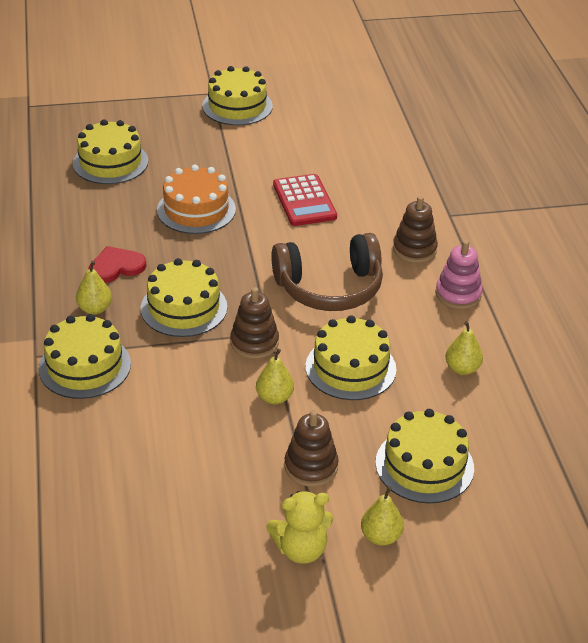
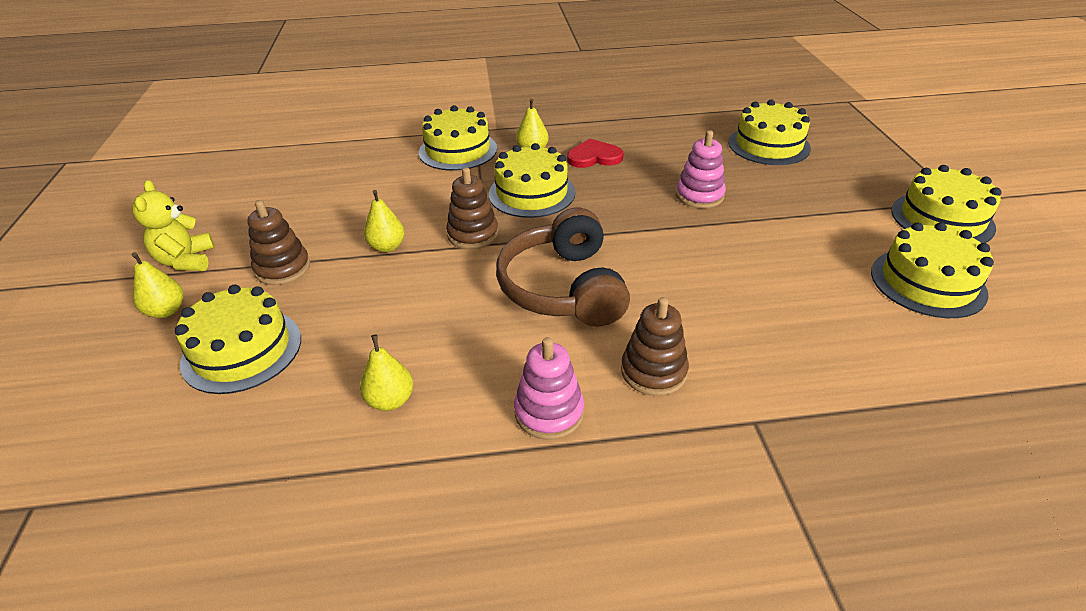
camera: 95 degrees right, 0 degrees up
(116, 267) = (594, 157): red heart -> red heart turned 75 degrees counterclockwise
(196, 210) = (699, 195): orange cake -> pink stacking toy
(304, 201) = (742, 271): red calculator -> none
(350, 368) = (418, 300): yellow cake -> yellow cake (927, 282)

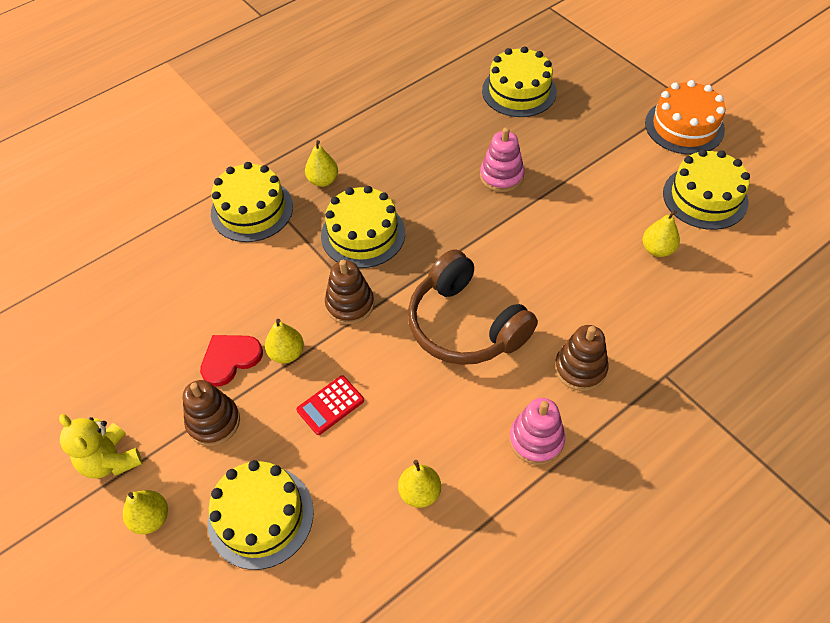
camera: 30 degrees left, 15 degrees up
(383, 296) = (330, 405): none -> red calculator
(594, 157) = (384, 166): red heart -> red heart (230, 359)
(831, 305) = (657, 249): none -> yellow pear
(942, 219) = (684, 126): yellow cake -> orange cake

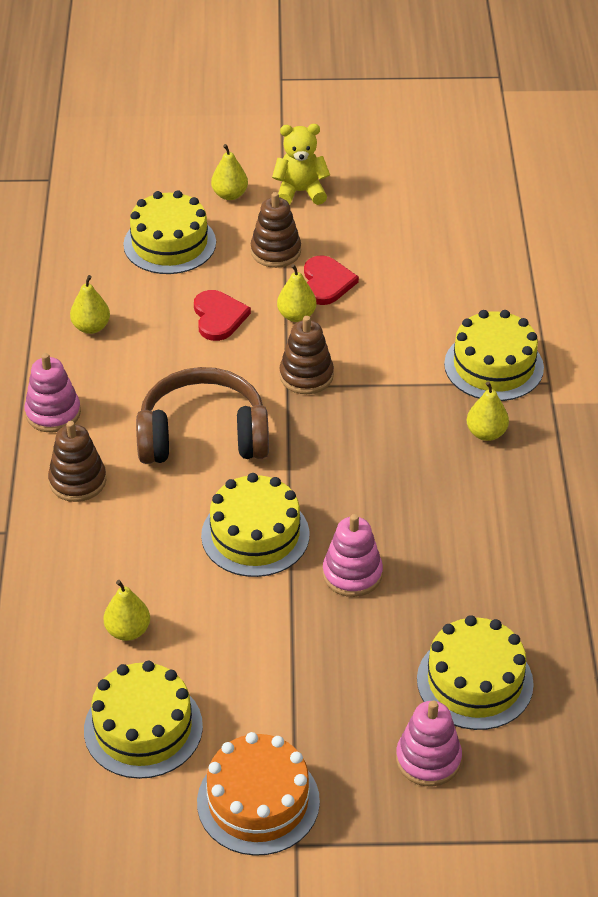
camera: 125 degrees right, 10 degrees down
(330, 405) = (218, 317): red calculator -> red heart
(363, 234) = (381, 425): yellow cake -> yellow cake (255, 535)
(584, 83) = (428, 759): none -> pink stacking toy

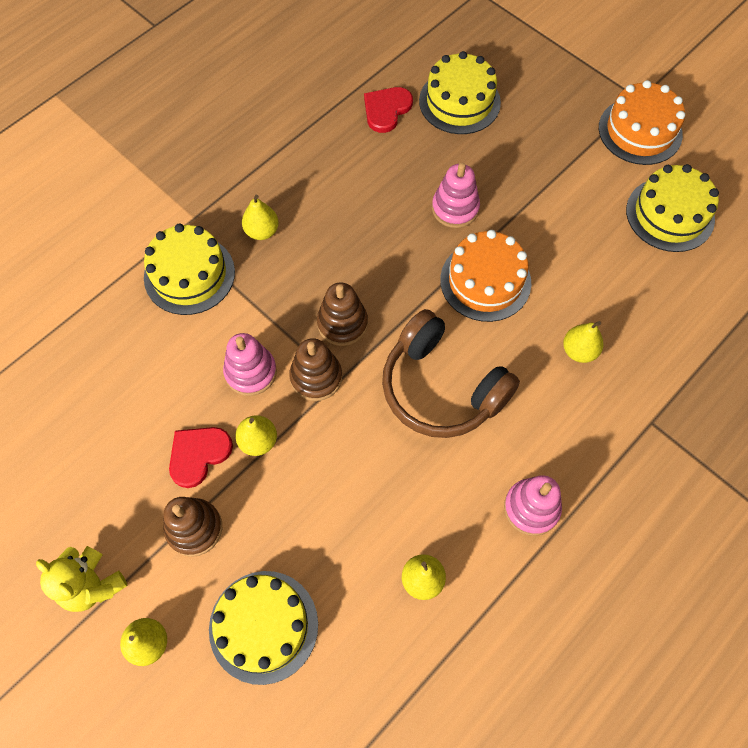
camera: 135 degrees left, 20 degrees up
(77, 481) = (565, 424): brown stacking toy -> brown stacking toy (342, 323)
(128, 631) = (628, 280): yellow pear -> yellow pear (579, 351)
(218, 317) = (315, 495): red heart -> red heart (386, 110)
(255, 535) = (485, 281): yellow cake -> orange cake
(428, 759) = (529, 86): pink stacking toy -> pink stacking toy (251, 372)

